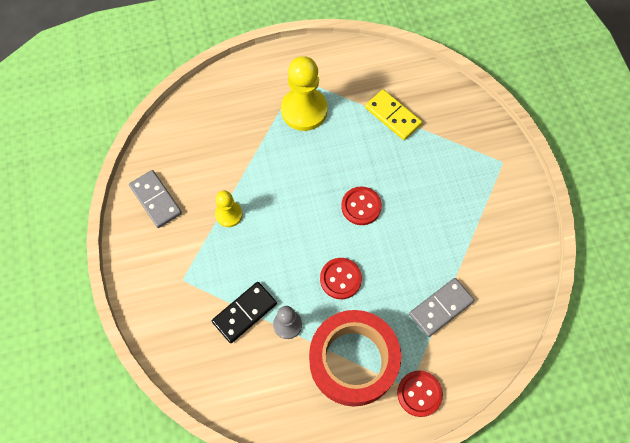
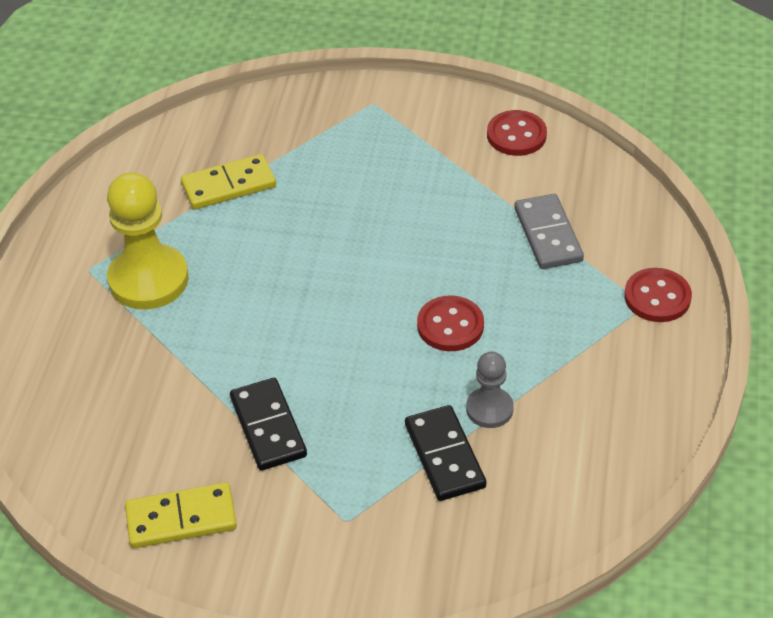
camera: 65 degrees left, 20 degrees down
(155, 200) = (181, 519): grey domino -> yellow domino
(229, 214) = (268, 427): yellow pawn -> black domino
(353, 361) = (580, 351): red tape -> none
(361, 206) = (350, 266): red button -> red button (516, 135)

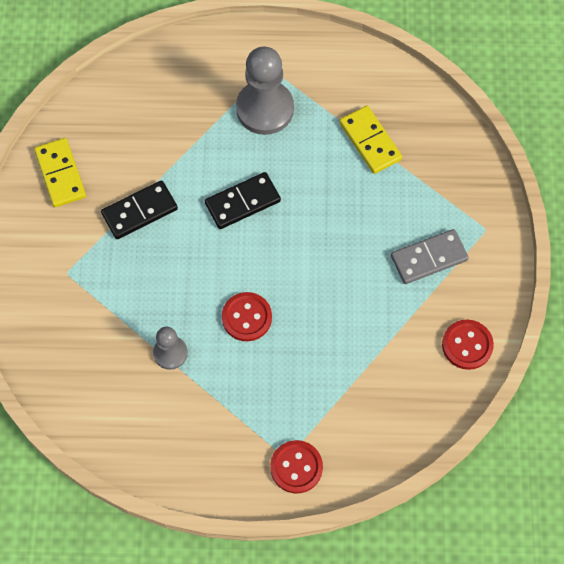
camera: 80 degrees right, 20 degrees up
(148, 279) = (265, 109): yellow pawn -> grey pawn
(445, 456) = (125, 328): black domino -> black domino (242, 202)
(548, 235) = (353, 380): grey domino -> grey domino (429, 258)

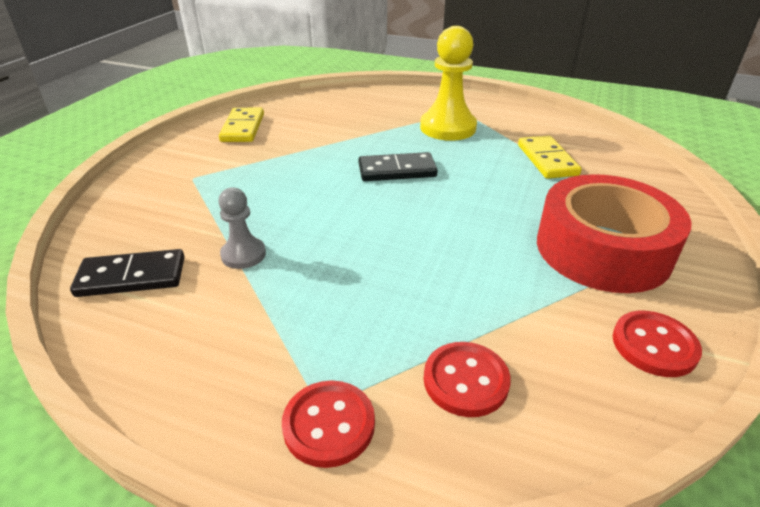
camera: 20 degrees right, 30 degrees down
(140, 211) = (293, 157): black domino -> black domino (131, 277)
(246, 317) = (352, 247): red button -> red button (465, 380)
(265, 109) = (448, 128): grey pawn -> yellow pawn
(429, 258) = (602, 249): grey domino -> red tape

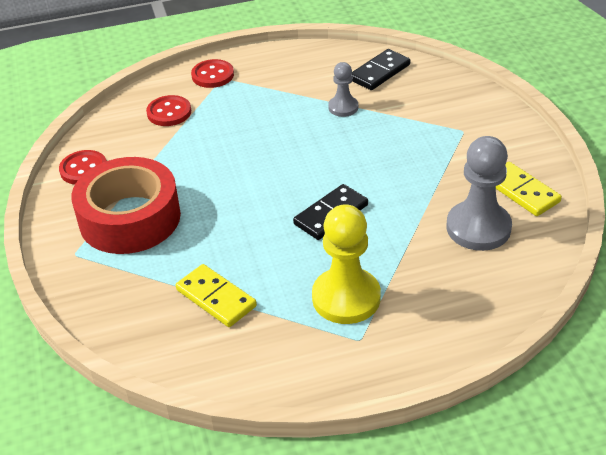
camera: 145 degrees right, 5 degrees up
(308, 124) = (478, 228): none -> grey pawn

